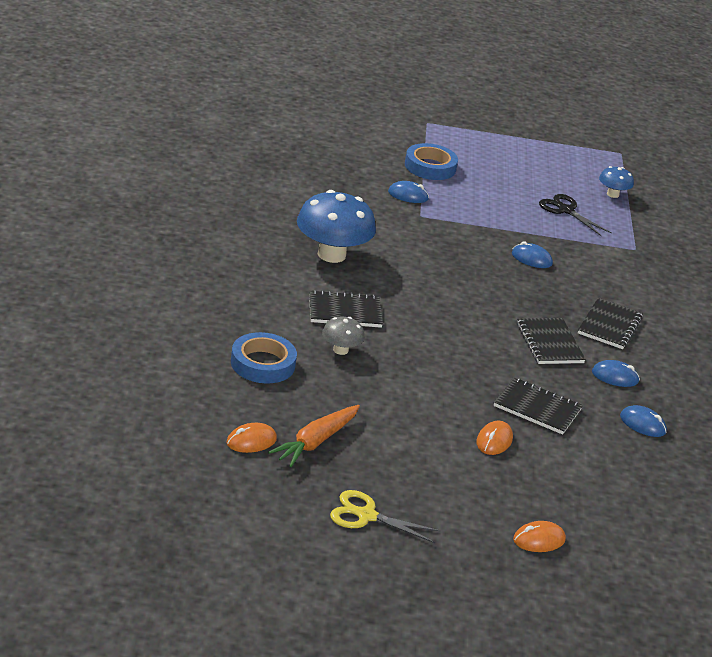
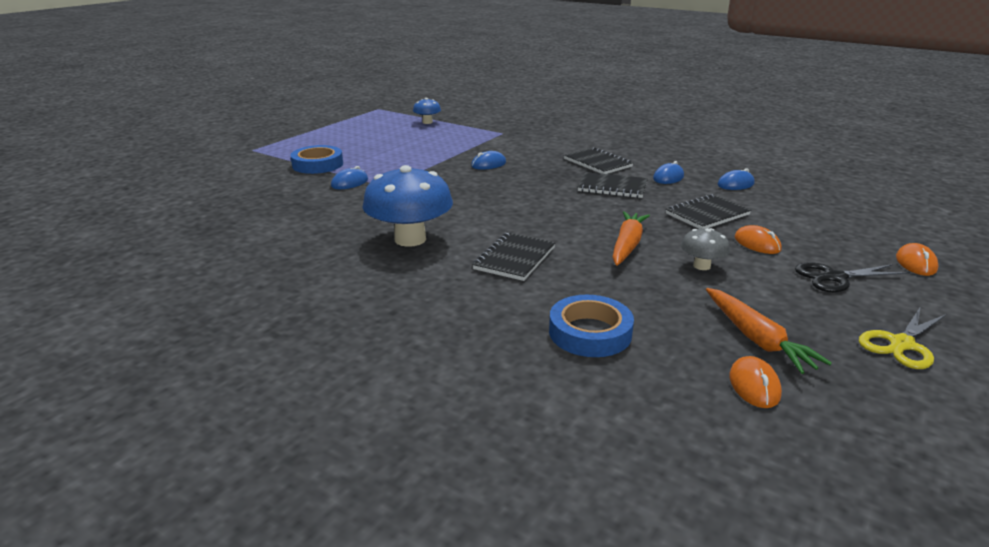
camera: 55 degrees left, 5 degrees down
(340, 350) = (583, 278): grey mushroom -> grey mushroom (701, 266)
(422, 366) = (627, 245): none -> orange carrot
(565, 210) = (433, 139): black scissors -> black scissors (834, 277)

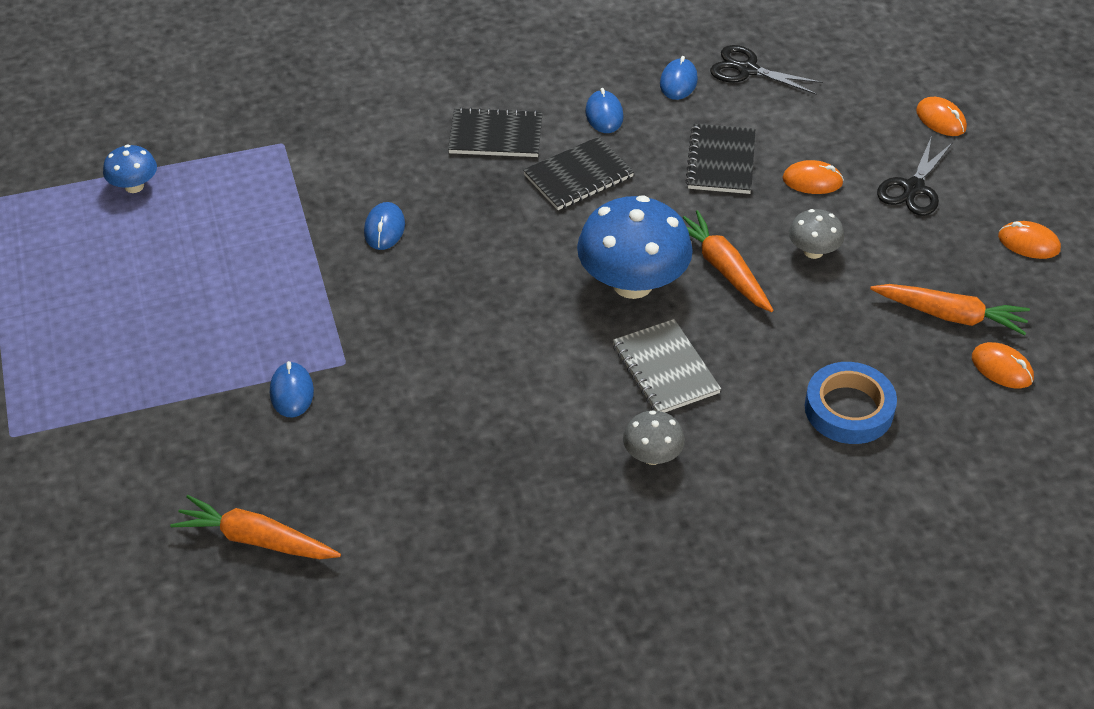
camera: 50 degrees left, 20 degrees up
(240, 208) = (256, 539): none -> orange carrot
(317, 164) = (177, 392): blue tape -> none
(410, 239) = (532, 425): blue mushroom -> blue mushroom (632, 283)
(437, 280) = (652, 456): none -> grey mushroom
(514, 258) = (665, 369): black notebook -> grey notebook
(791, 196) = (747, 70): none -> black scissors
(901, 344) = (1028, 243): yellow scissors -> orange mouse

